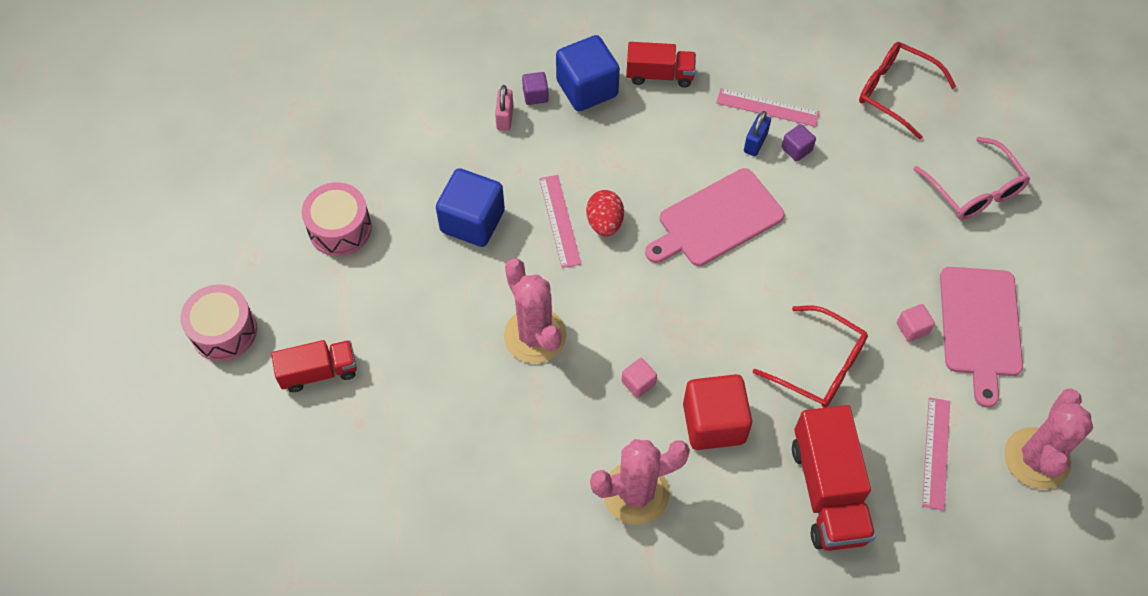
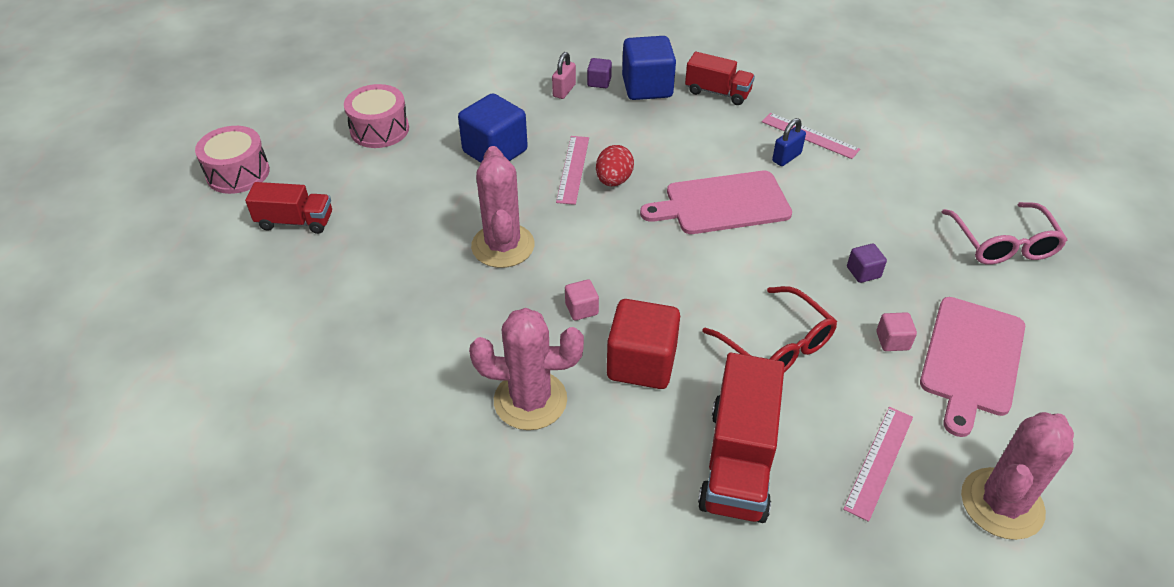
camera: 20 degrees right, 15 degrees down
(796, 149) = (825, 171): purple cube -> purple cube (863, 272)
(895, 92) = (943, 152): red glasses -> none

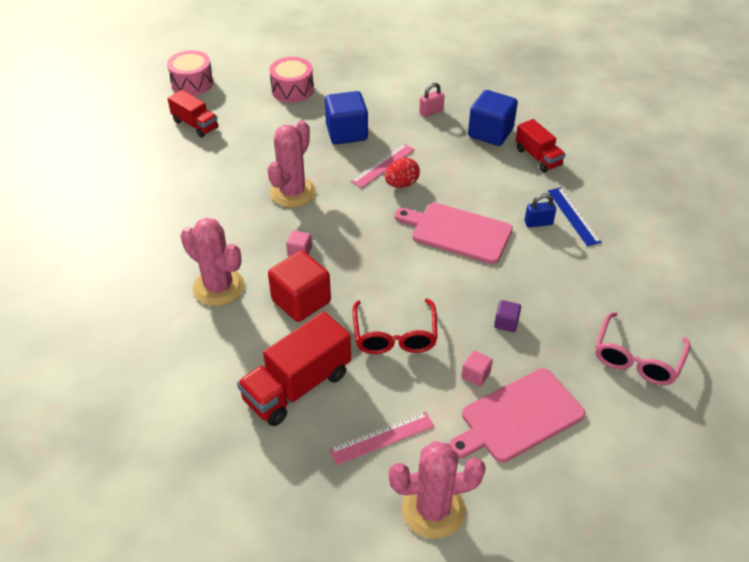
camera: 35 degrees right, 0 degrees up
(599, 82) = (461, 116): purple cube -> none
(810, 135) = (573, 216): pink ruler -> blue ruler

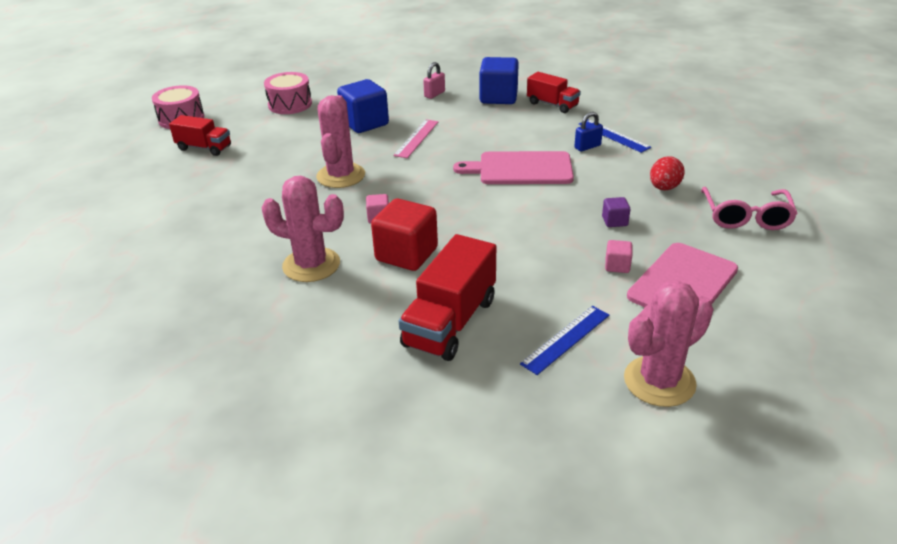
camera: 20 degrees left, 10 degrees down
(382, 437) = (566, 339): pink ruler -> blue ruler
(395, 336) = (519, 257): red glasses -> none
(401, 184) = (444, 147): red egg -> red egg (664, 188)

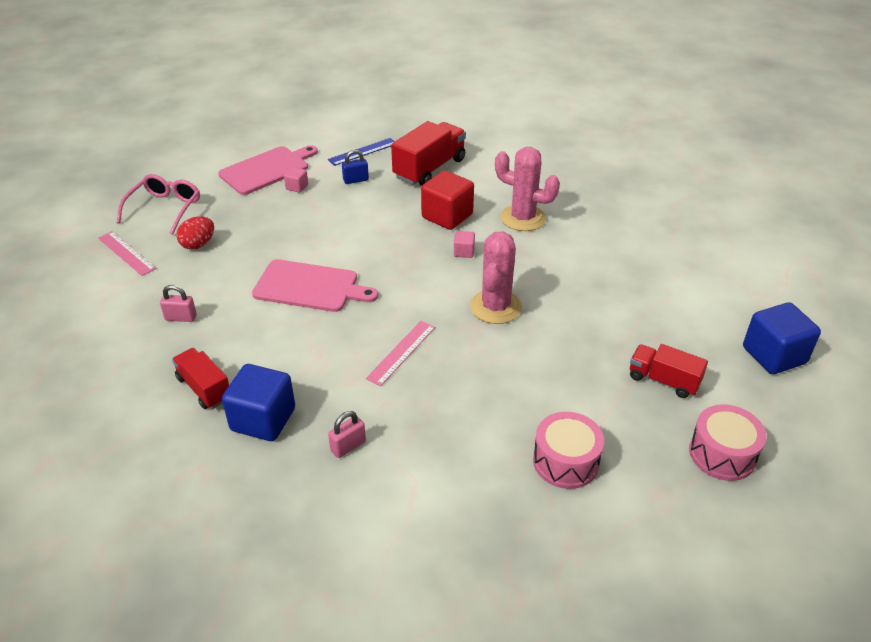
camera: 170 degrees left, 5 degrees up
(365, 123) = (460, 394): blue cube -> blue cube (774, 355)
(587, 147) = (222, 306): blue padlock -> blue padlock (356, 180)
(613, 135) = (181, 318): blue ruler -> pink padlock
(614, 221) = (269, 220): purple cube -> none
(659, 381) = (326, 128): pink cactus -> none
(724, 171) = (126, 253): none -> pink ruler

